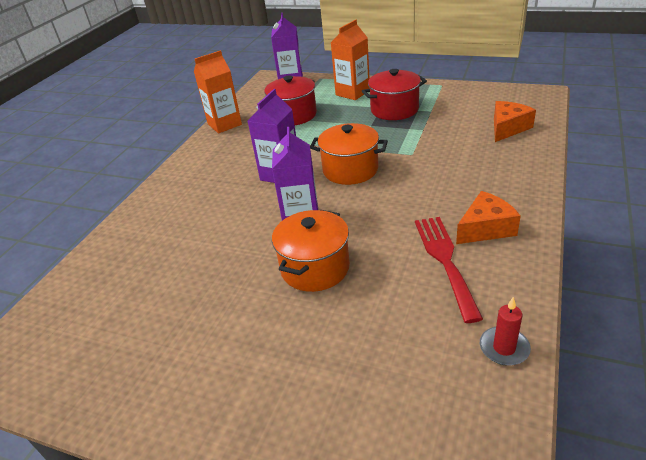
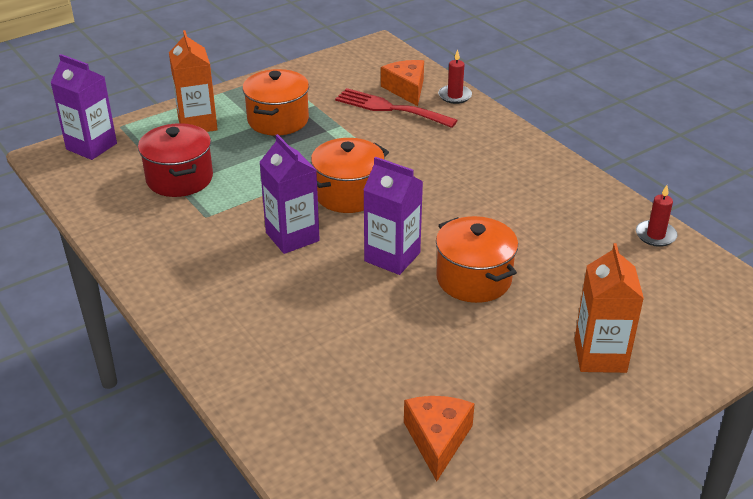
camera: 60 degrees left, 0 degrees up
(224, 124) = (112, 231): orange carton -> orange carton (600, 356)
(394, 110) = (278, 120): red pot -> orange pot
(445, 260) = (541, 211): red fork -> red fork (390, 108)
(485, 228) = (526, 174): orange cheese -> orange cheese (437, 440)
(536, 148) = (455, 96): none -> red candle

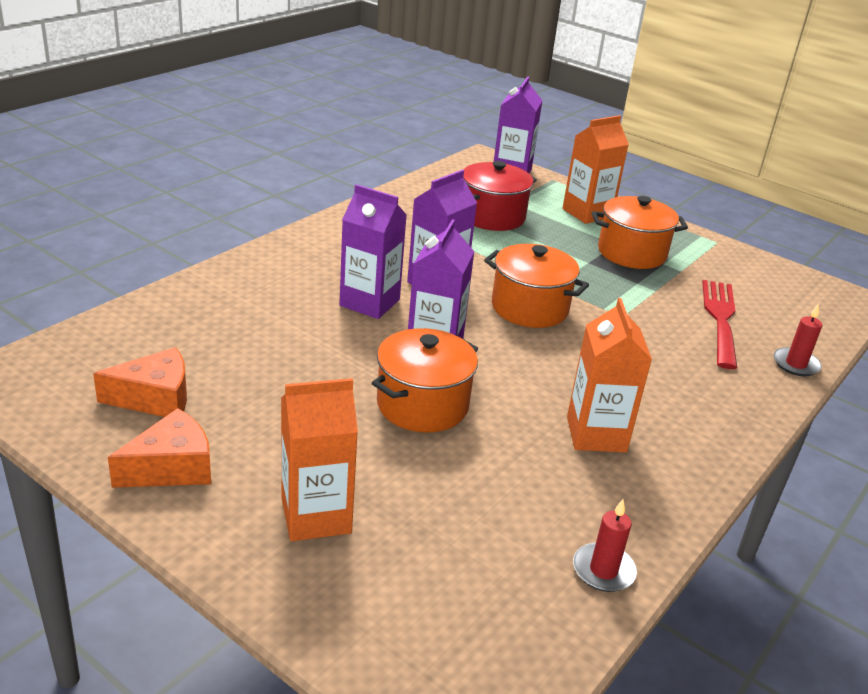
camera: 70 degrees right, 5 degrees down
(312, 283) = (369, 302): none -> purple carton
(406, 89) = (773, 327): orange cheese -> orange cheese (172, 467)
(521, 203) = (596, 434): none -> orange carton

